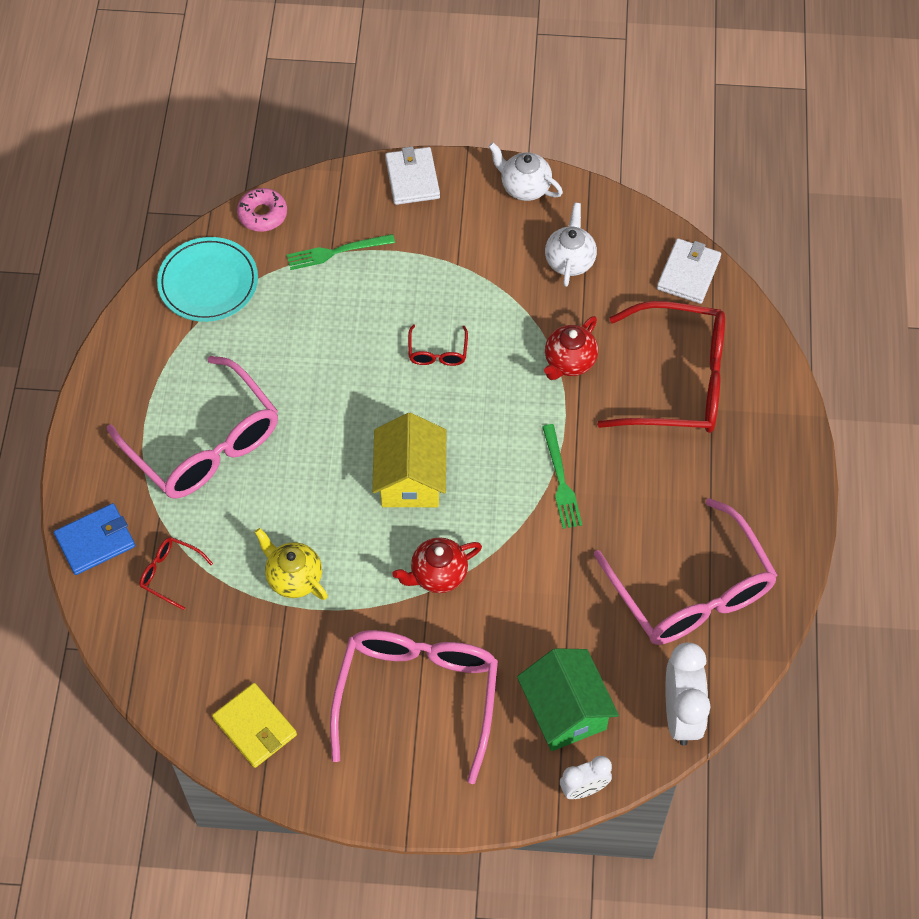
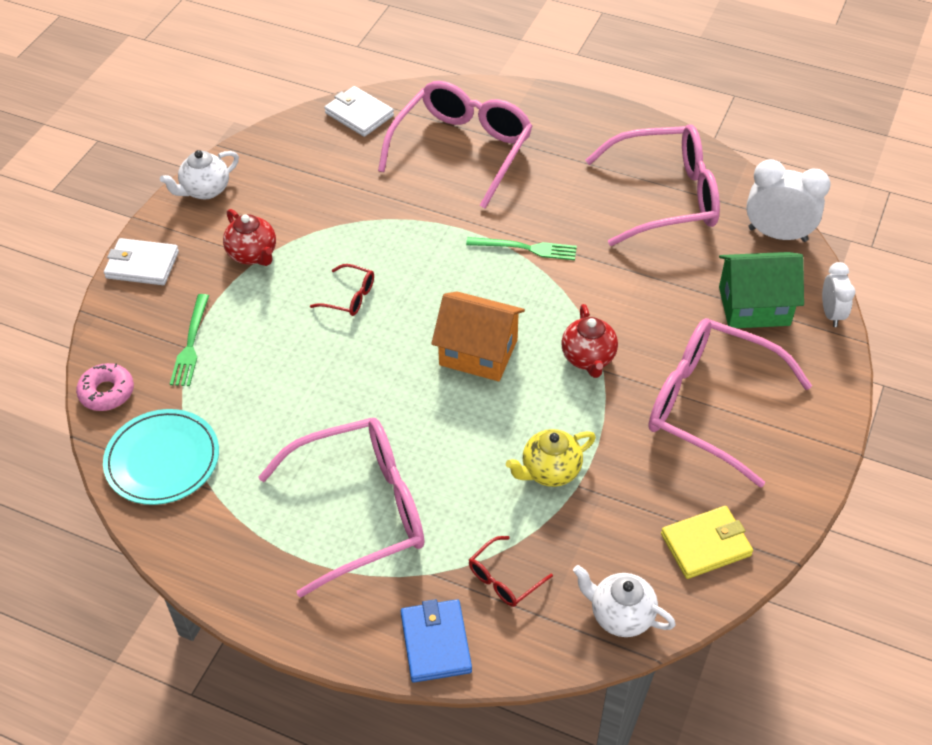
camera: 70 degrees left, 10 degrees down
(410, 479) = (478, 352): yellow house -> orange house
(569, 261) = (302, 182): white teapot -> white teapot (620, 615)
(569, 362) = (408, 210): red teapot -> red teapot (253, 254)
(679, 381) = (462, 149): red glasses -> pink glasses

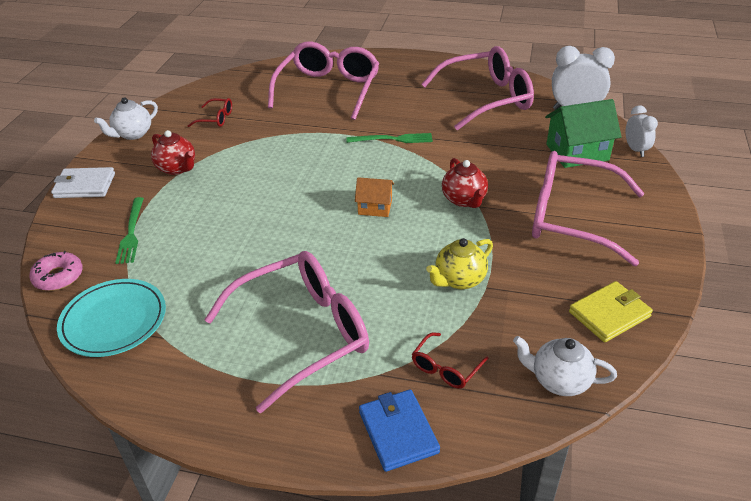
camera: 10 degrees left, 10 degrees down
(350, 297) = (261, 185): red glasses -> red glasses (216, 118)
(359, 114) = (246, 79): white wallet -> none
(478, 352) = (375, 207): orange house -> orange house, size x0.58

